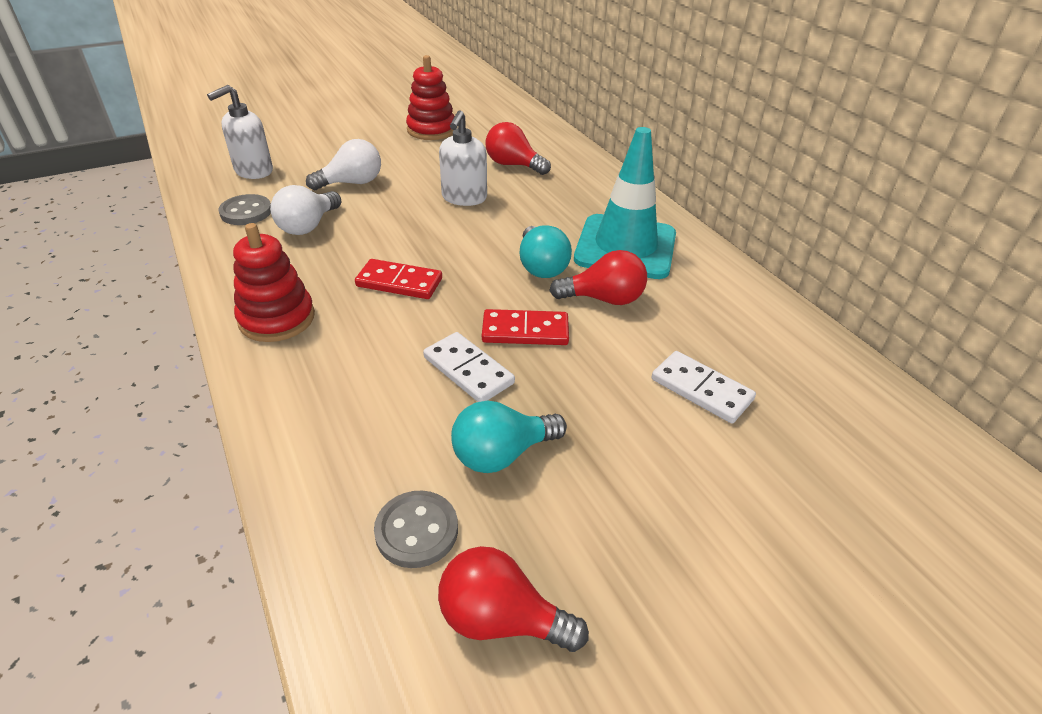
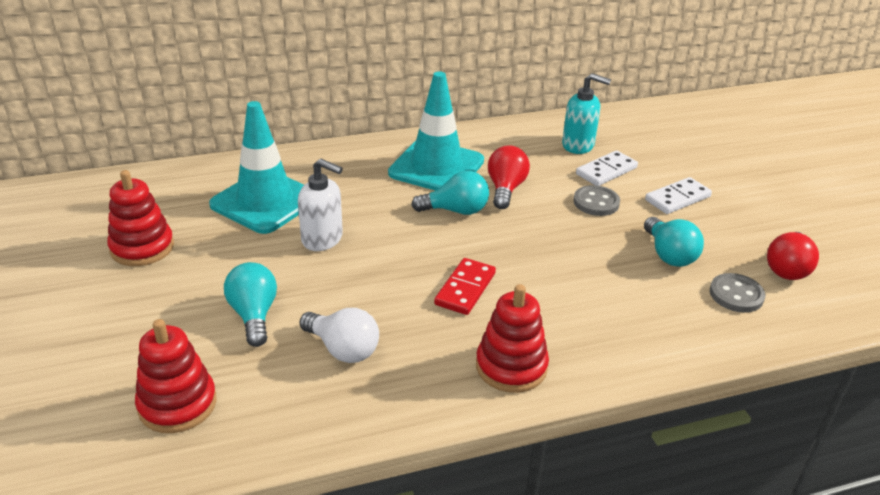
camera: 80 degrees left, 5 degrees down
(246, 212) = (291, 403): grey button -> grey button (596, 202)
(253, 171) = (177, 404): white soap dispenser -> red stacking toy
(352, 183) = (254, 315): white light bulb -> turquoise light bulb
(468, 370) = (586, 261): white domino -> white domino (677, 198)
(513, 165) = (265, 202): red light bulb -> turquoise traffic cone
(525, 331) = (542, 229): red domino -> none
(758, 360) = (578, 145): none -> turquoise soap dispenser

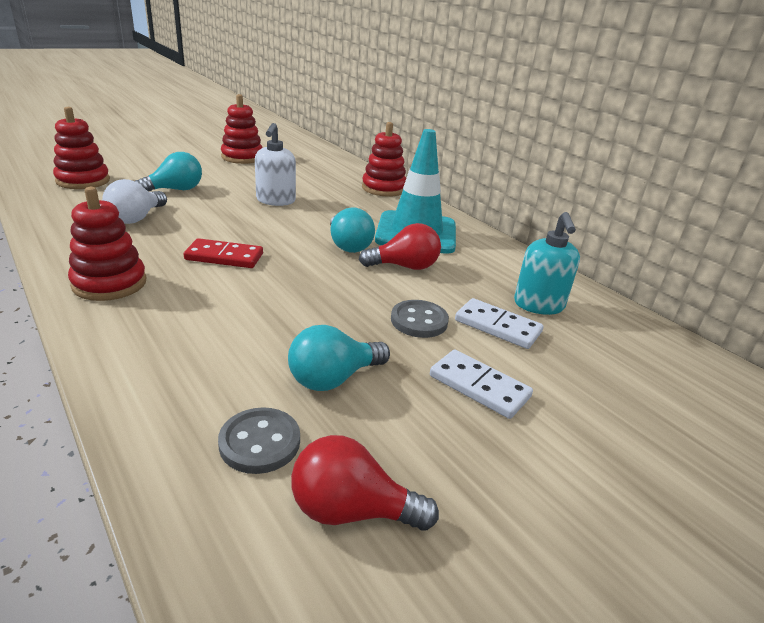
camera: 70 degrees right, 5 degrees down
(265, 202) = (315, 180): turquoise traffic cone -> none
(312, 160) = (384, 188): none -> red stacking toy

